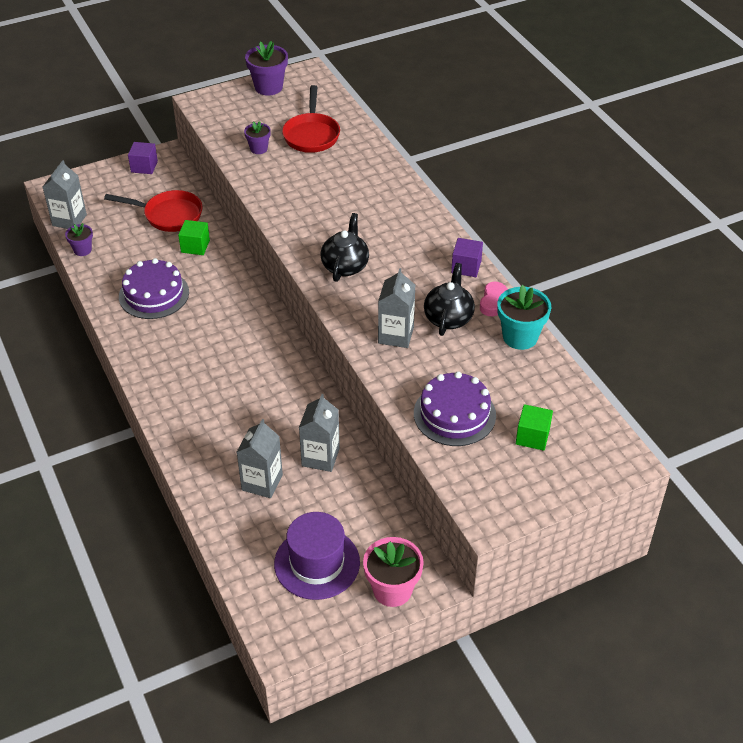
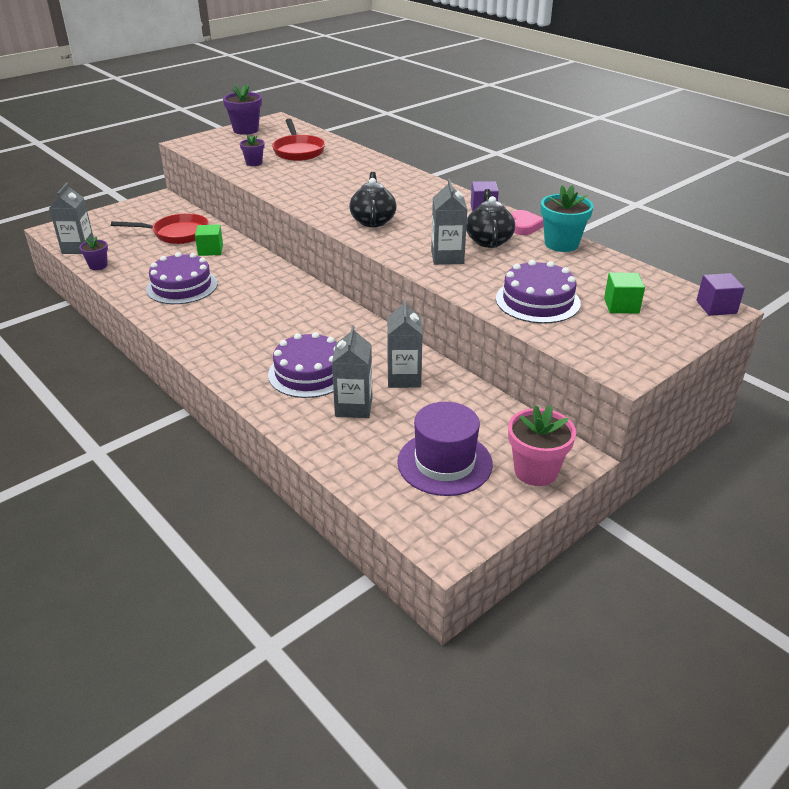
camera: 15 degrees left, 10 degrees down
(144, 166) = (141, 207): purple cube -> purple cube (716, 307)
(236, 433) = (309, 373): none -> purple cake

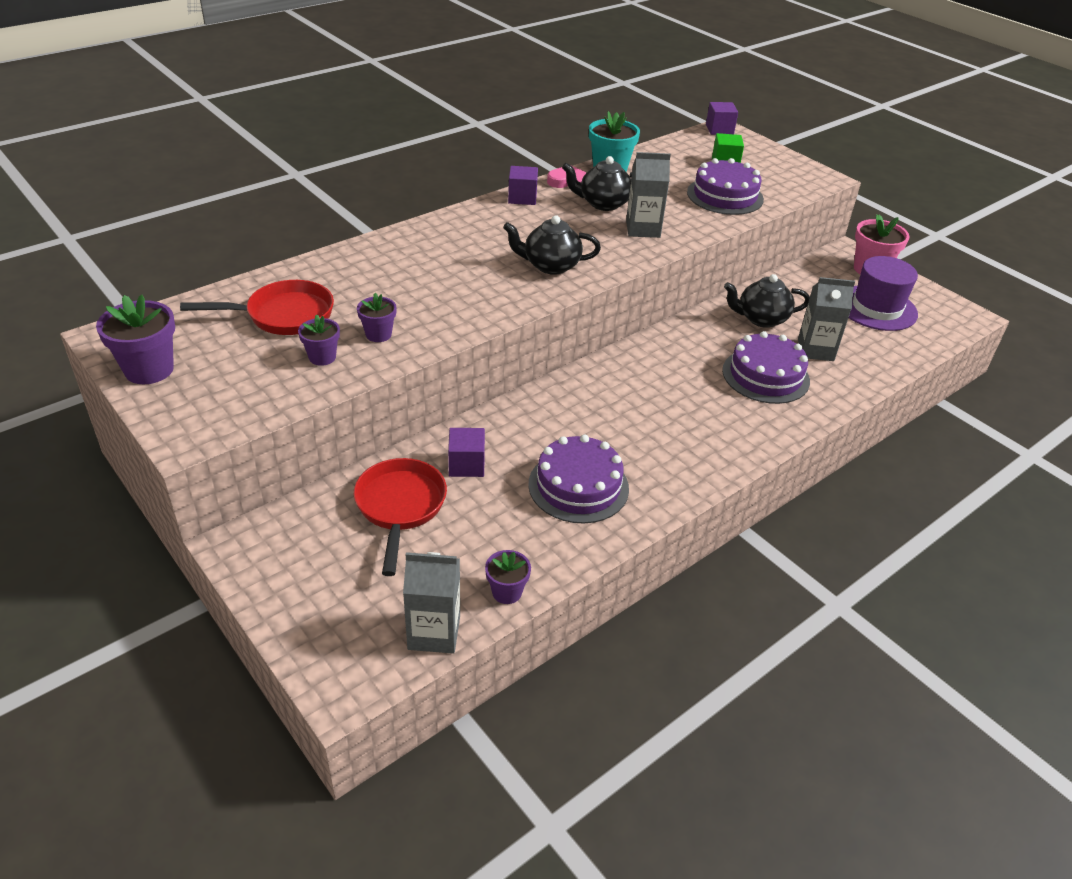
camera: 90 degrees left, 5 degrees up
(210, 250) = (466, 465): green cube -> purple cube
(277, 174) = (378, 334): none -> purple flower pot
(404, 378) = (761, 319): grey carton -> black teapot

